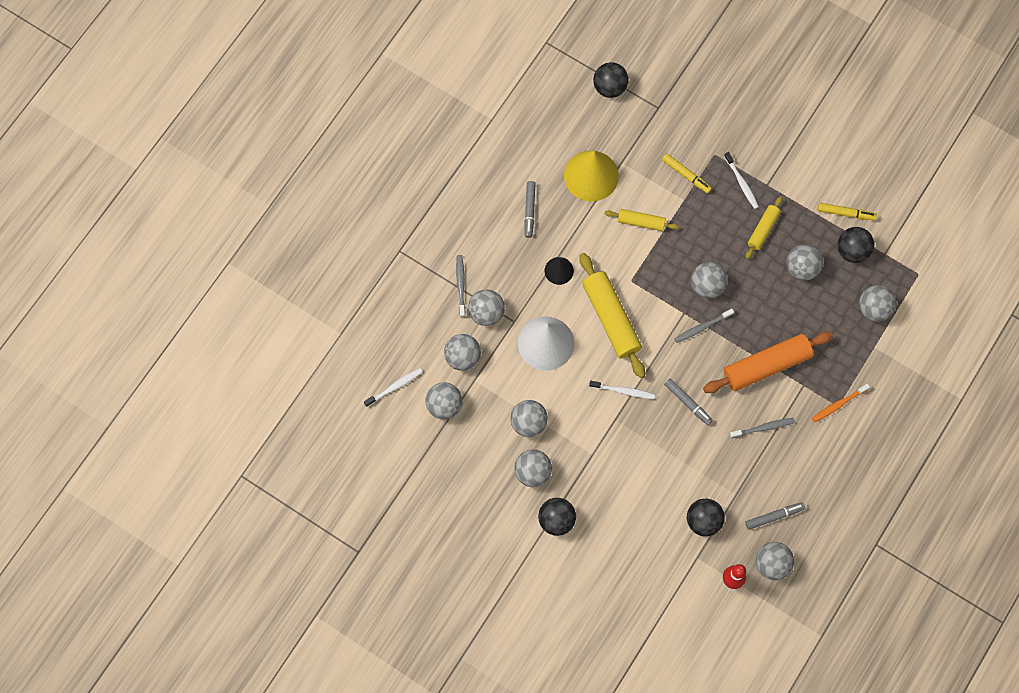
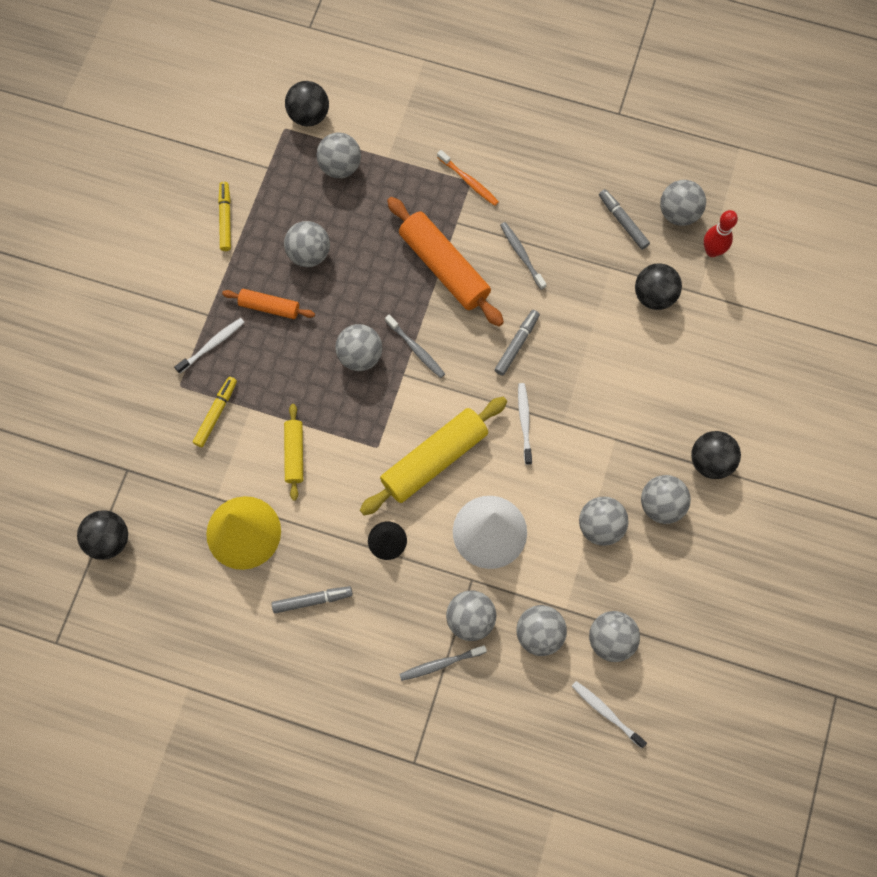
camera: 105 degrees left, 0 degrees up
(763, 229) = (269, 307): yellow rolling pin -> orange rolling pin
(852, 251) = (272, 203): black ball -> black ball (309, 115)

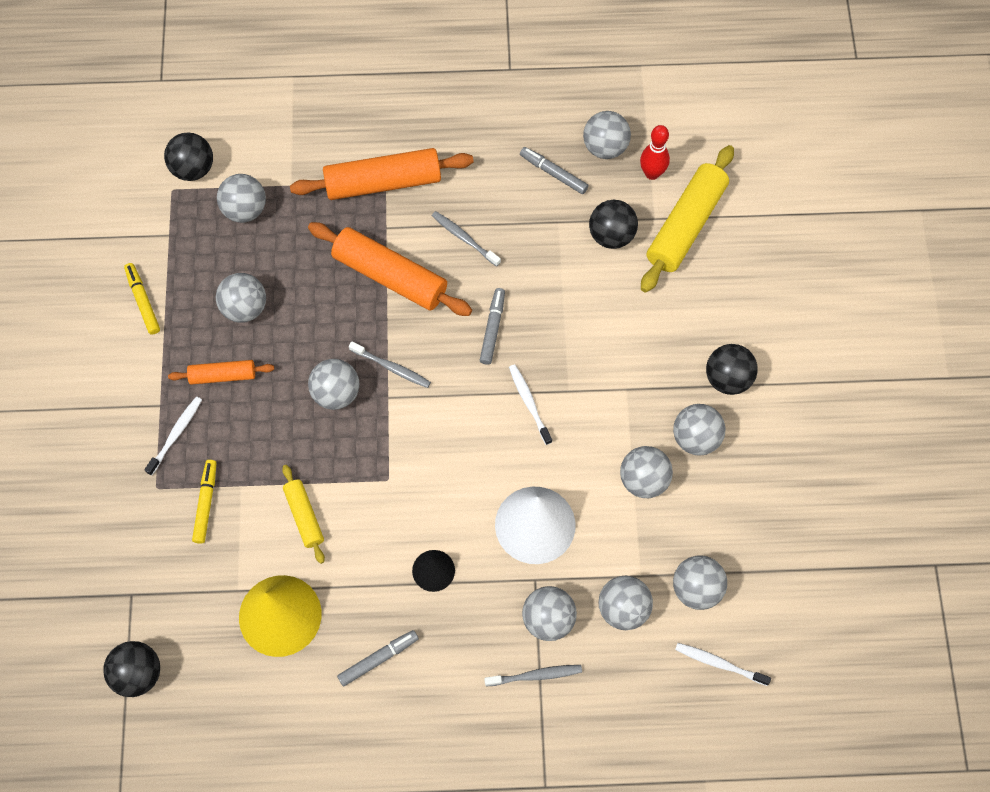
camera: 20 degrees left, 5 degrees down
(434, 459) = (452, 472): yellow rolling pin -> yellow rolling pin (686, 225)
(441, 663) = (535, 675): grey toothbrush -> grey toothbrush turned 150 degrees counterclockwise
(468, 181) = (383, 182): orange toothbrush -> orange rolling pin

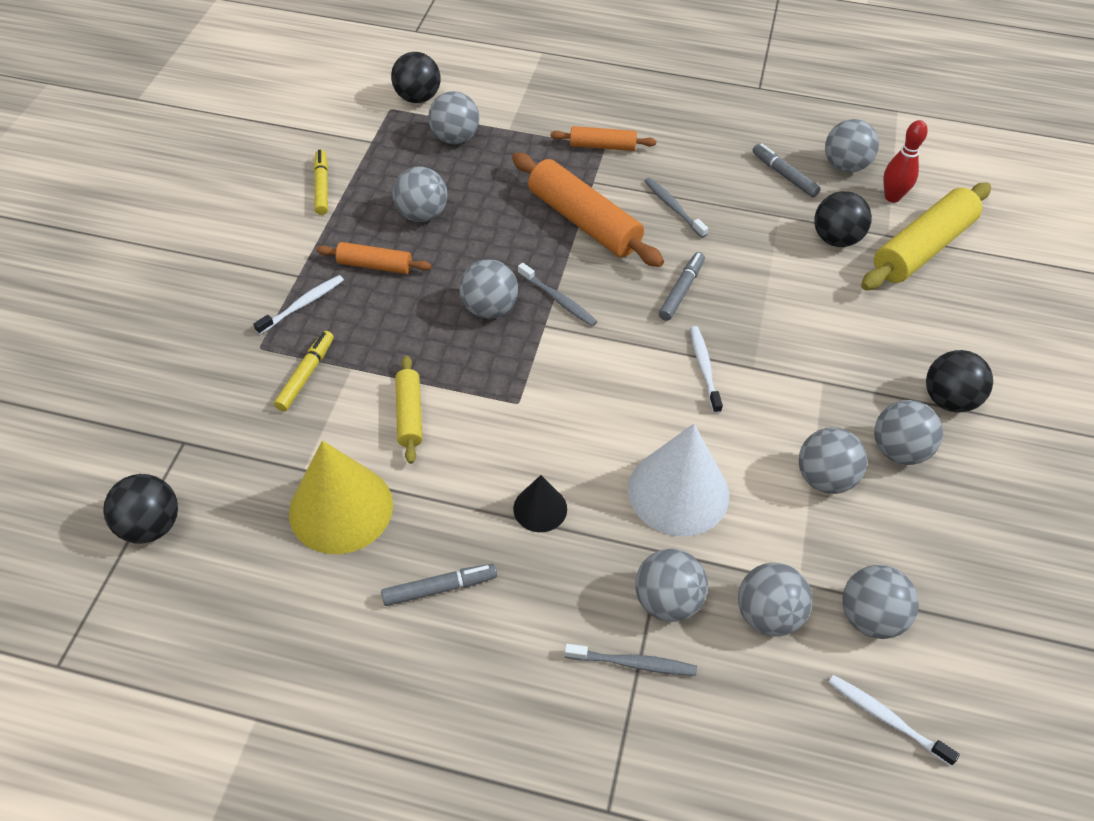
camera: 15 degrees right, 15 degrees down
(383, 182) = (602, 146): orange rolling pin -> orange rolling pin, size x0.54

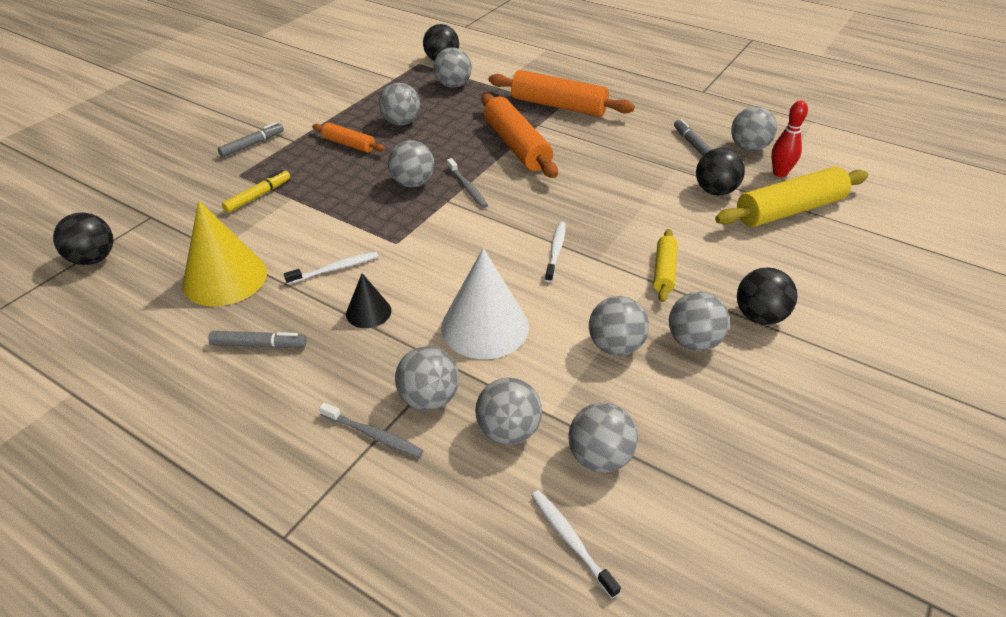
camera: 20 degrees right, 10 degrees down
(302, 305) = (284, 157): white toothbrush -> white toothbrush (335, 269)
(322, 186) = (344, 96): yellow marker -> none
(409, 414) = (312, 233): yellow rolling pin -> yellow rolling pin (664, 271)
(602, 146) = (558, 106): orange rolling pin -> orange rolling pin, size x1.85
(673, 207) = (591, 149): grey toothbrush -> none
(681, 290) = (567, 200): grey marker -> grey marker (252, 144)

